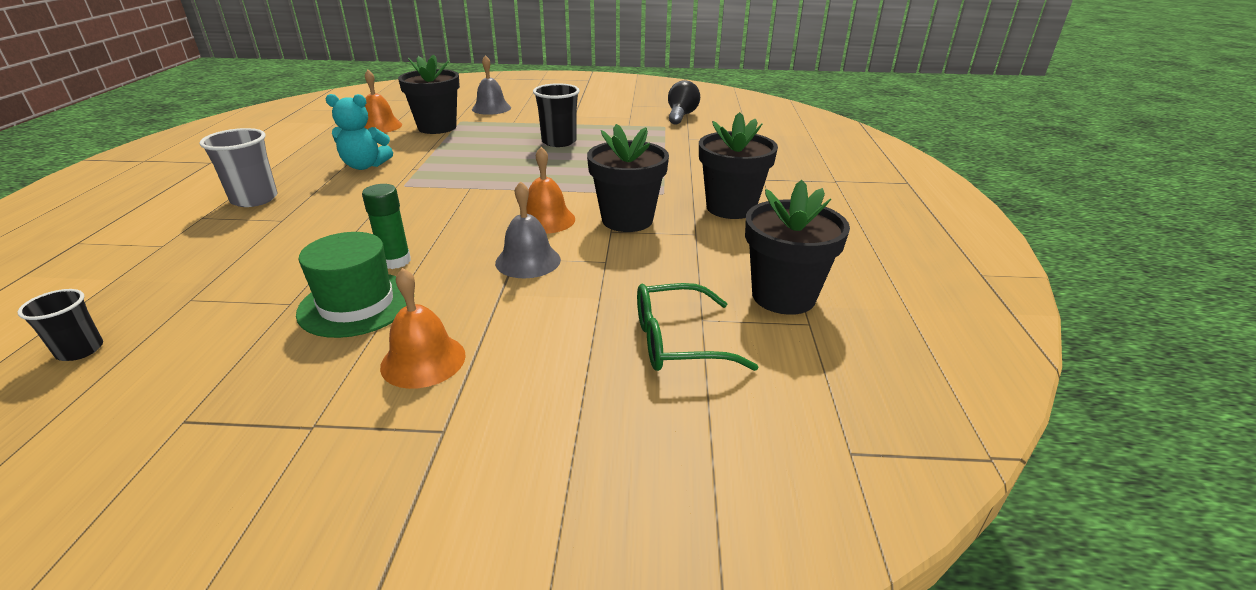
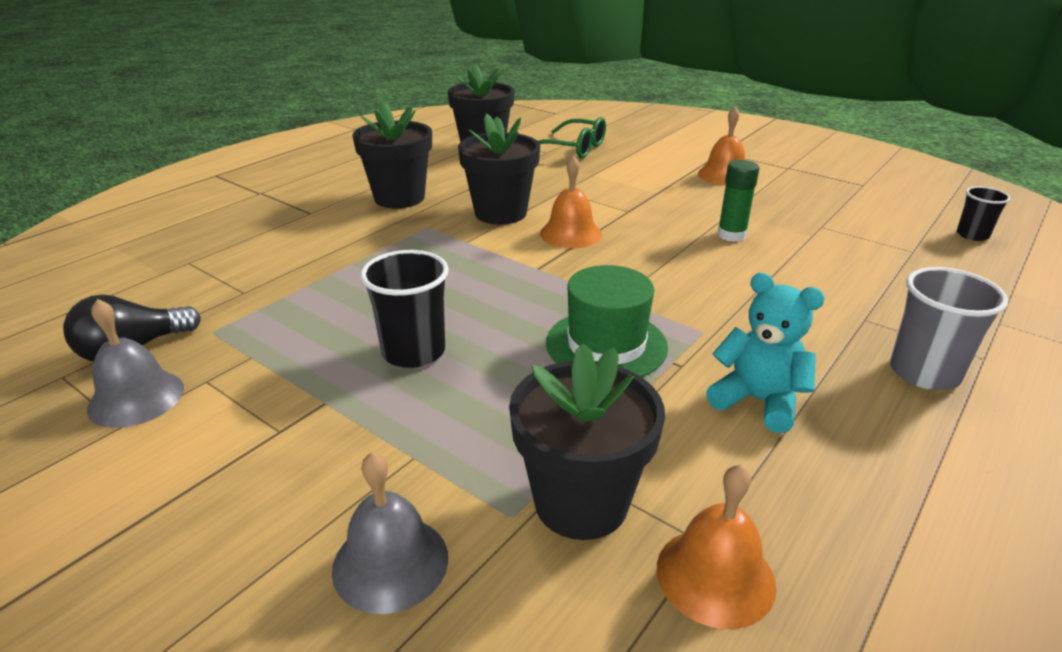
camera: 145 degrees left, 0 degrees up
(357, 304) = (766, 212): green hat -> green hat (606, 345)
(528, 261) = (619, 206): grey bell -> grey bell (136, 398)

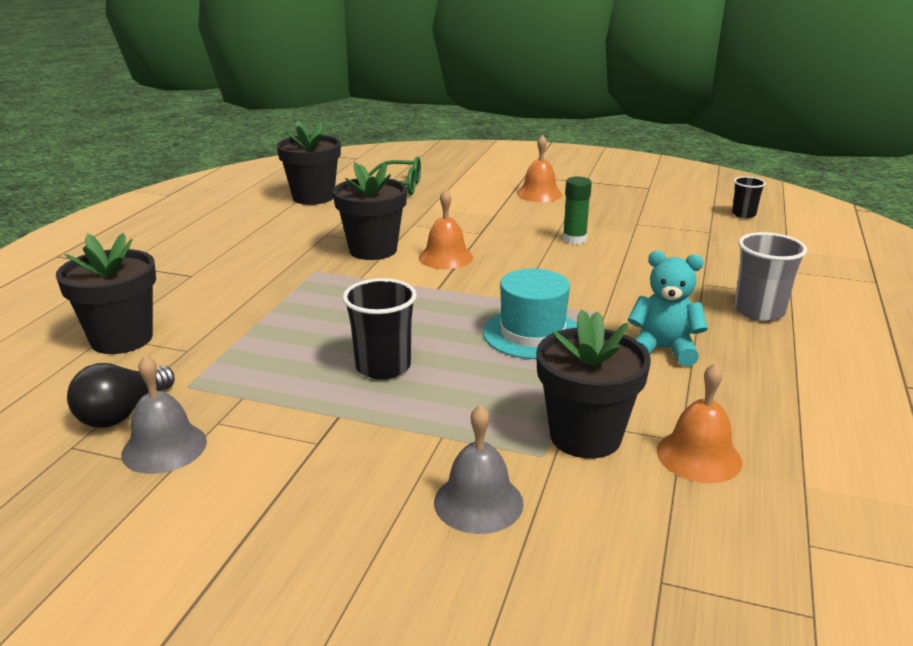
camera: 20 degrees left, 5 degrees down
(399, 198) = (268, 250): black flower pot -> black flower pot (122, 339)
(606, 345) = (532, 333): green hat -> turquoise hat

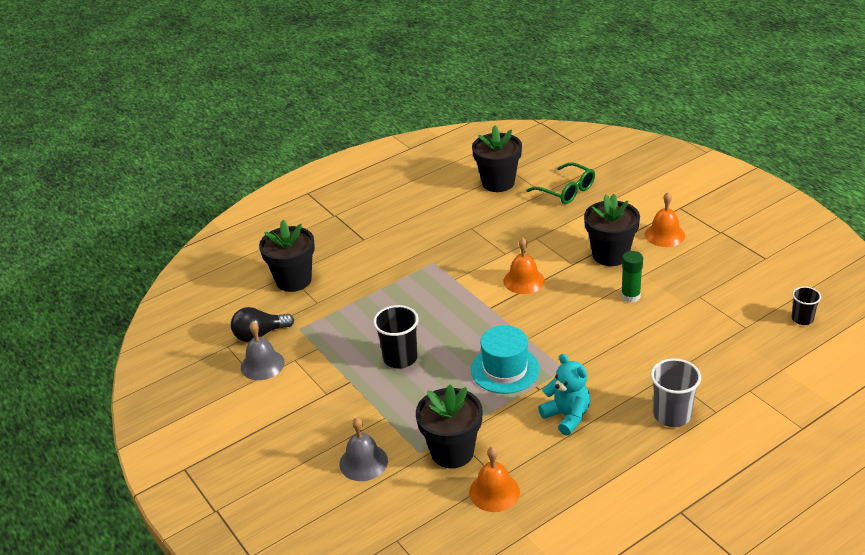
camera: 40 degrees right, 10 degrees up
(373, 250) = (485, 255): black flower pot -> black flower pot (610, 255)

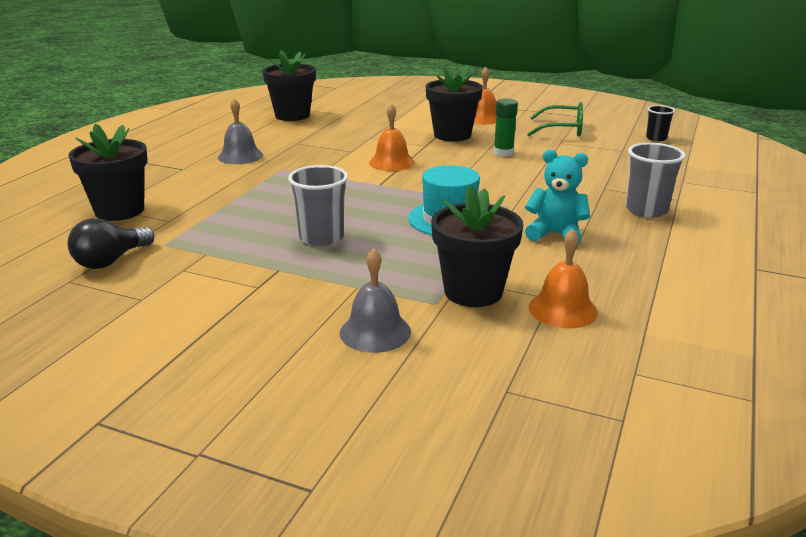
camera: 35 degrees left, 10 degrees down
(262, 364) = (139, 284): grey bell -> grey bell (240, 156)
(400, 358) = (321, 237): black cup -> grey cup
(566, 191) = (364, 110): green glasses -> green glasses (563, 130)

